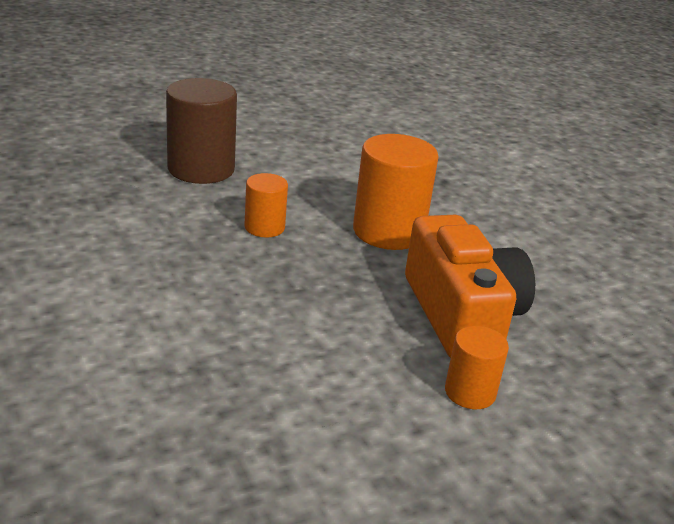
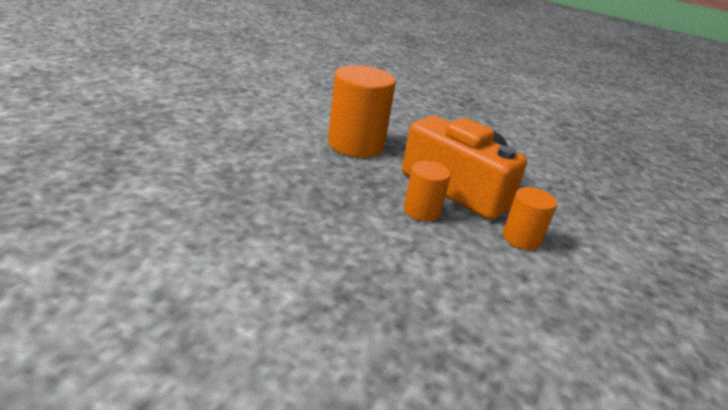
camera: 35 degrees left, 0 degrees up
(201, 169) = (169, 131): brown cylinder -> none
(264, 227) = (270, 164): orange cylinder -> orange cylinder (421, 211)

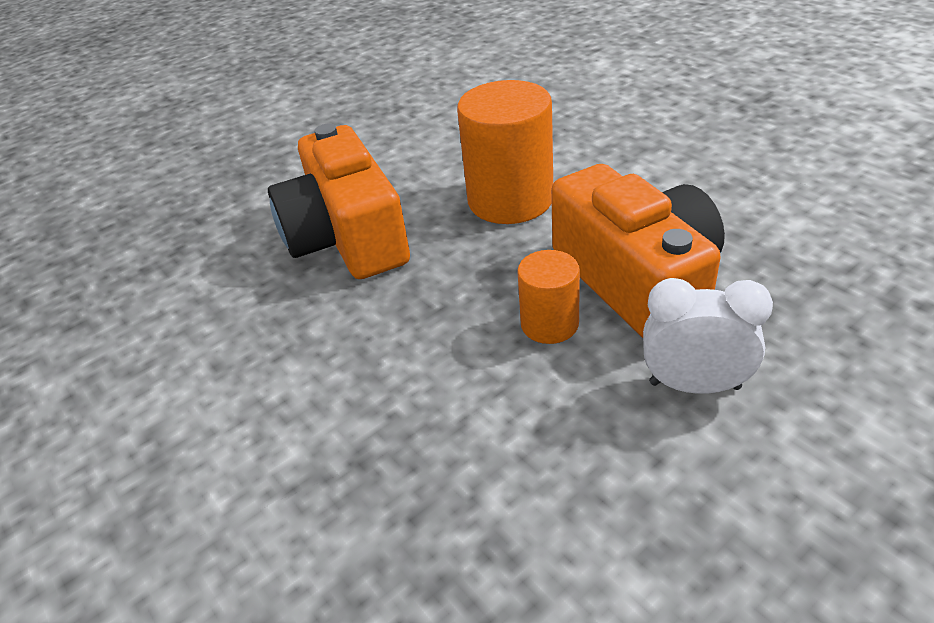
camera: 30 degrees right, 10 degrees up
(252, 163) = (347, 237): none -> orange camera
(521, 238) = (694, 385): orange cylinder -> white clock

